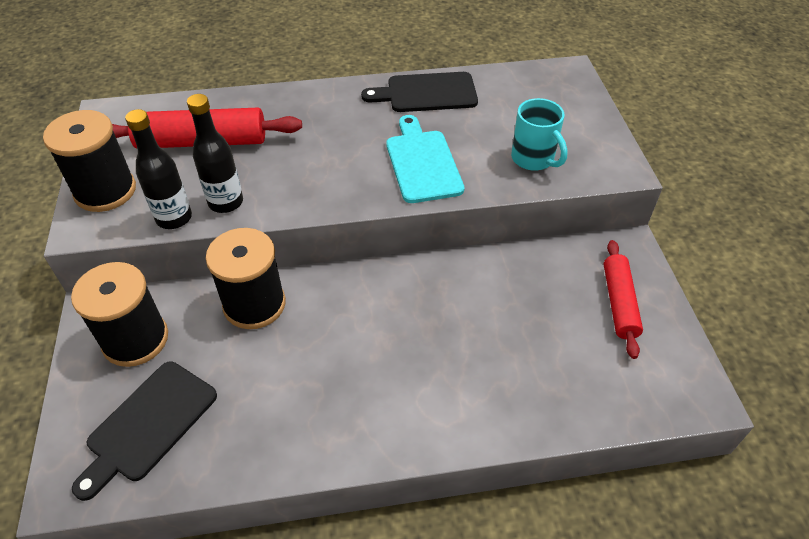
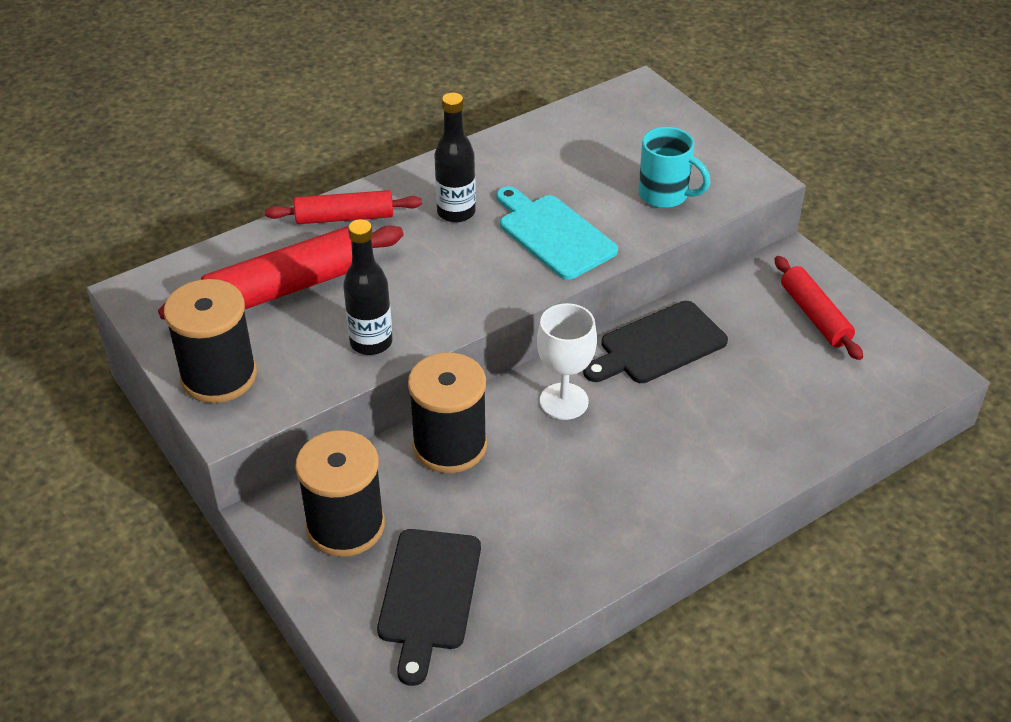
camera: 25 degrees left, 5 degrees down
(174, 218) = (326, 377): black bottle -> black bottle (456, 212)
(281, 104) = (345, 218): none -> red rolling pin
(363, 301) = (564, 401): none -> white goblet
(427, 93) = (503, 157): black cutting board -> black cutting board (658, 345)

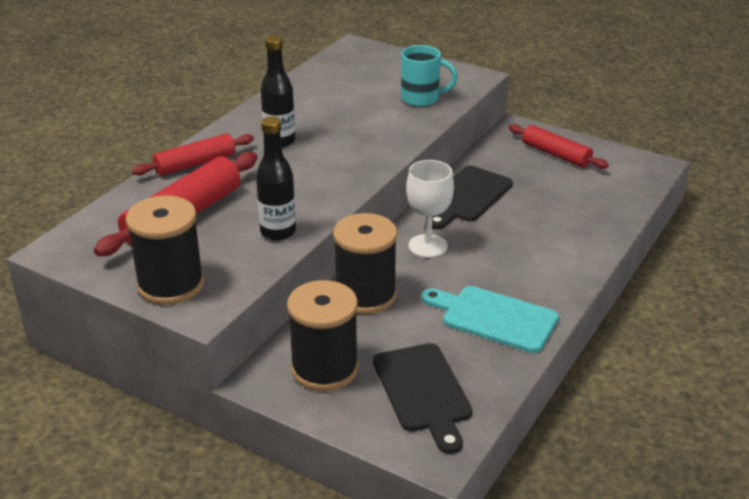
camera: 25 degrees left, 10 degrees down
(553, 234) = (362, 137): turquoise cutting board -> turquoise cutting board (494, 318)

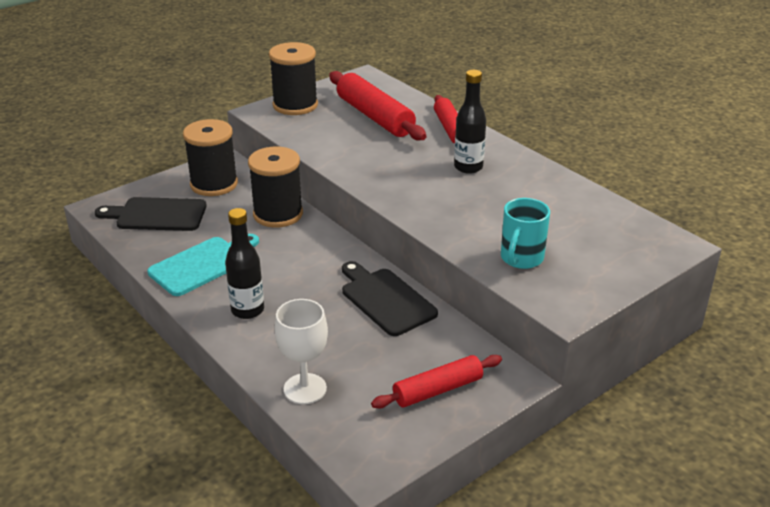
camera: 110 degrees right, 0 degrees up
(278, 232) = (327, 147): black bottle -> black bottle (247, 310)
(427, 246) = (320, 257): white goblet -> white goblet (305, 389)

